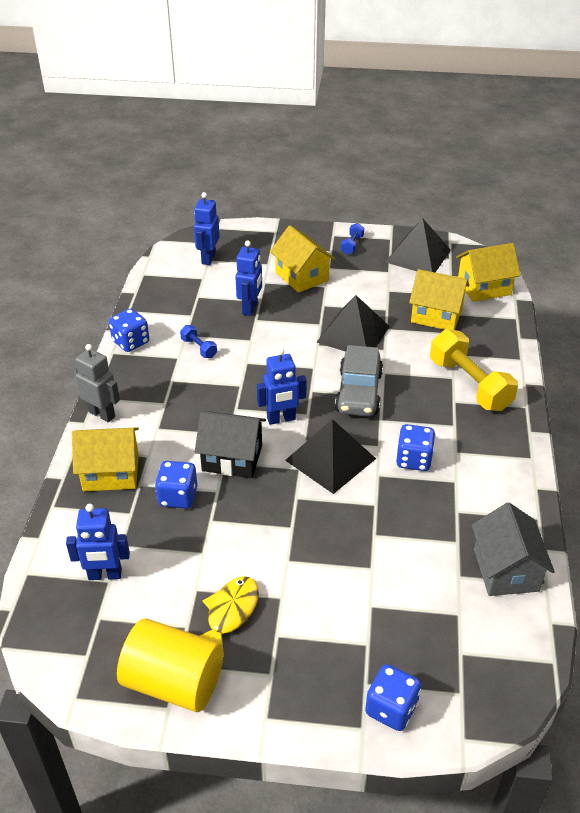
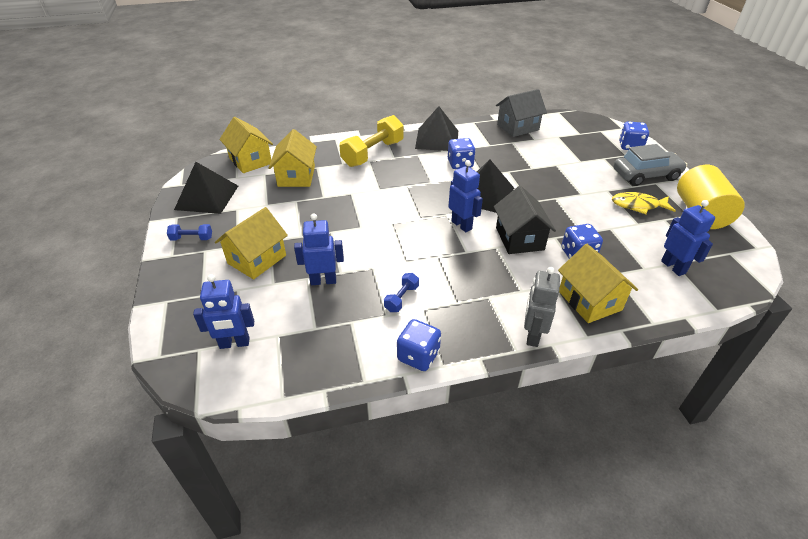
camera: 110 degrees left, 0 degrees up
(353, 334) = (337, 211): black pyramid -> black pyramid (437, 139)
(359, 392) = (408, 195): grey car -> grey car (645, 175)

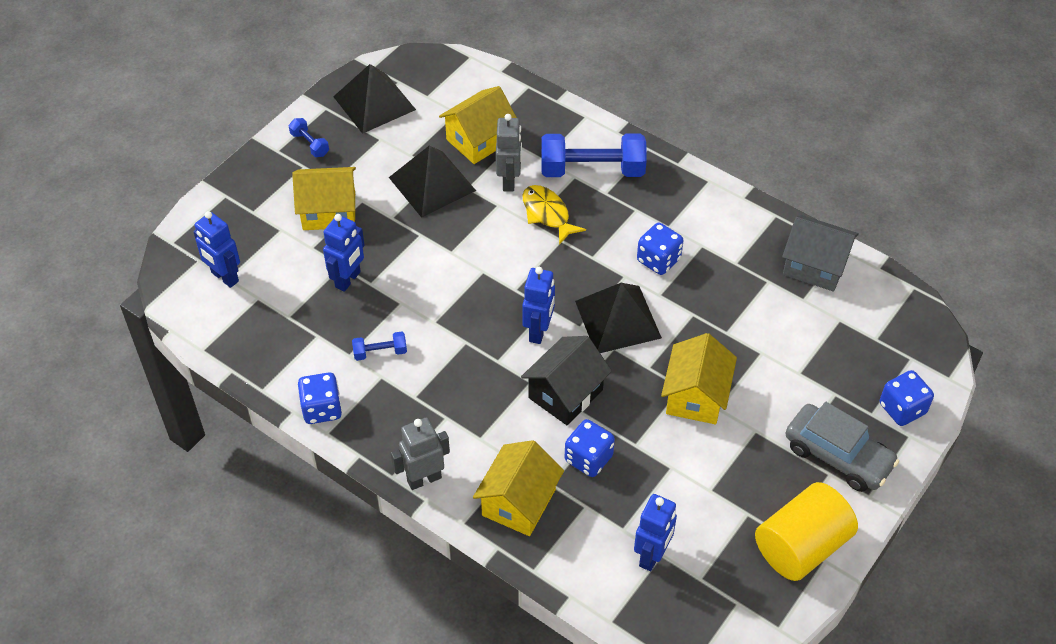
camera: 50 degrees right, 10 degrees up
(250, 161) = (465, 83): yellow house -> yellow house (695, 396)
(323, 281) = (348, 280): blue robot -> blue robot turned 75 degrees clockwise
(340, 181) = (509, 181): none -> grey robot
(373, 153) = (592, 170): yellow dumbbell -> blue dumbbell
(437, 139) = (690, 206): black pyramid -> black pyramid (432, 183)
(638, 205) = (751, 475): yellow fish -> yellow fish (547, 214)

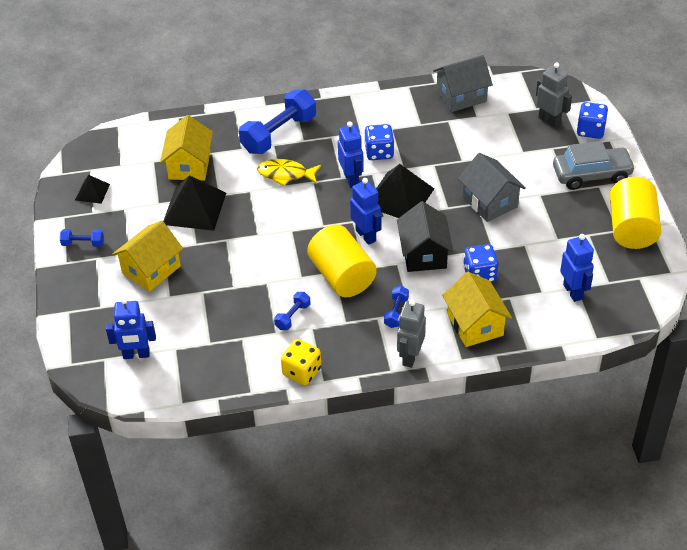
camera: 45 degrees left, 5 degrees down
(322, 409) = (302, 372): blue dice -> yellow dice
(348, 280) = (217, 295): blue robot -> blue robot (351, 179)
(374, 103) = (92, 192): black pyramid -> black pyramid, size x0.53
(467, 427) = (396, 312): none -> blue dumbbell
(468, 352) = (342, 276): none -> yellow cylinder
(509, 181) = (239, 174): grey robot -> grey robot (549, 120)
(695, 396) = (489, 202): yellow house -> grey house

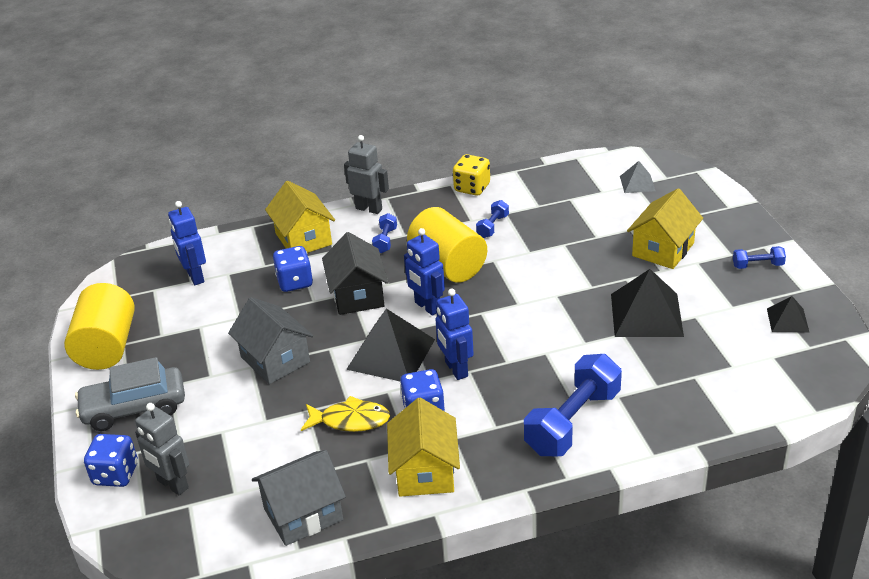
camera: 175 degrees right, 10 degrees down
(136, 355) = (637, 183): blue robot -> grey pyramid
(189, 165) = (679, 365): yellow house -> yellow house (425, 471)
(285, 174) = (545, 367): yellow fish -> yellow fish (350, 420)
(410, 357) = (369, 209): grey robot -> grey robot turned 75 degrees counterclockwise

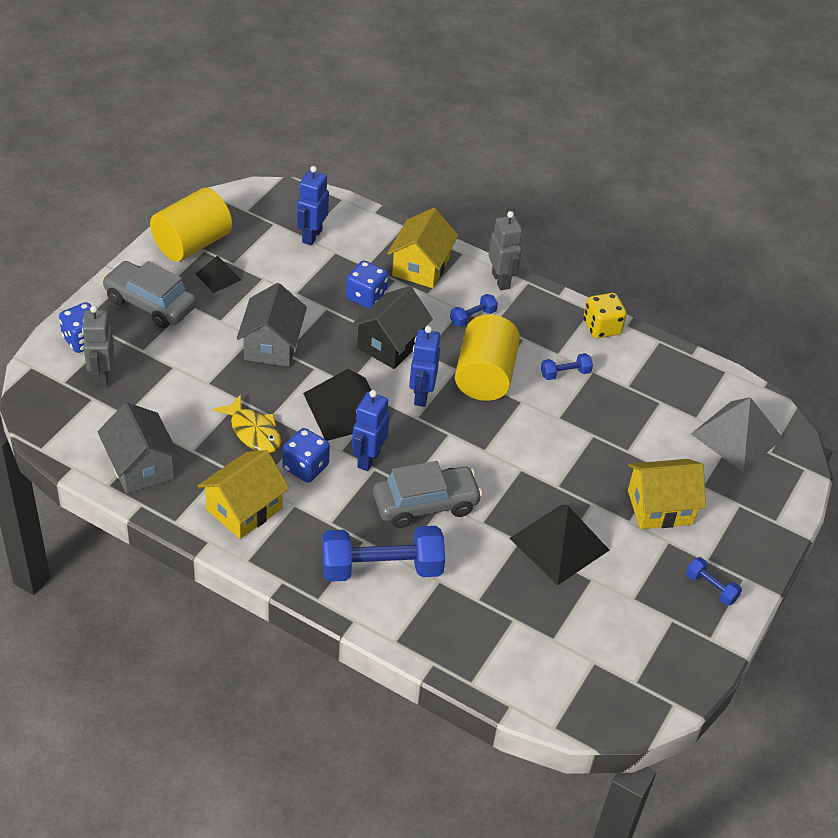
camera: 40 degrees right, 10 degrees up
(303, 514) = (140, 466): grey house -> grey house turned 45 degrees clockwise
(535, 362) = (425, 504): none -> grey car
(637, 183) = (737, 436): grey pyramid -> grey pyramid, size x1.87
(787, 320) = (656, 648): black pyramid -> black pyramid (218, 276)

